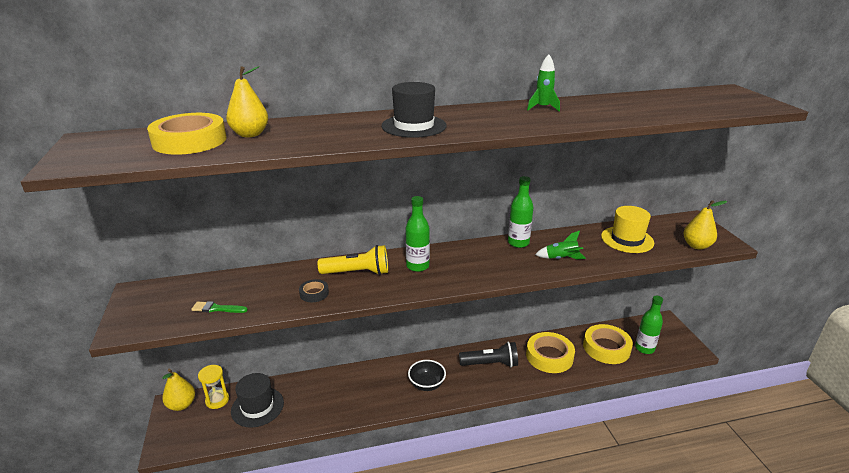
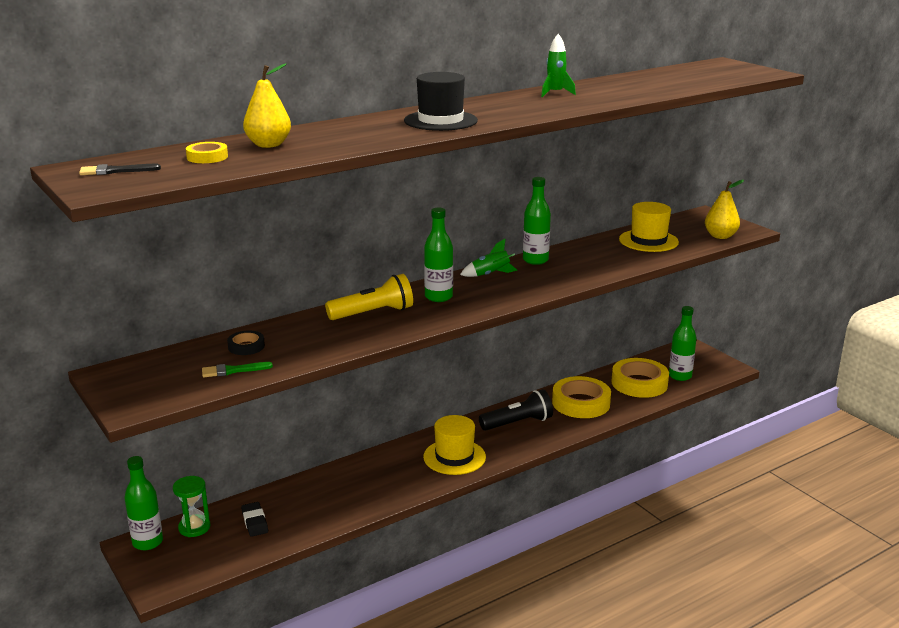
camera: 20 degrees left, 5 degrees down
(108, 146) = (115, 171): none -> black brush
(181, 405) = (147, 542): yellow pear -> green bottle
(189, 141) = (207, 157): yellow tape -> yellow tape, size x0.48
(217, 400) = (194, 527): yellow hourglass -> green hourglass
(257, 407) = (254, 522): black hat -> black eraser
(314, 293) = (339, 339): black tape -> black tape (246, 346)
(426, 384) = (454, 457): black bowl -> yellow hat
(561, 258) = (591, 267): green rocket -> green rocket (490, 274)

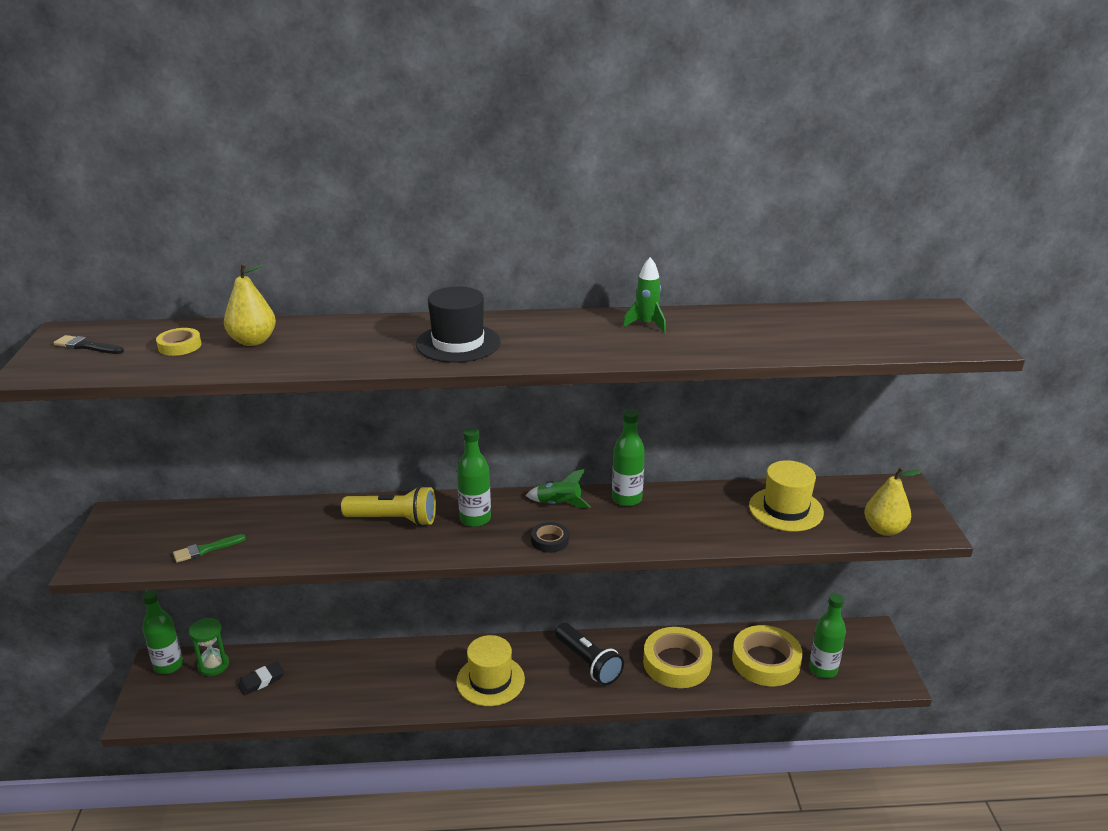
camera: 30 degrees right, 5 degrees up
(232, 371) = (205, 549): green brush -> green brush turned 45 degrees counterclockwise
(246, 346) = (247, 523): black tape -> black tape (550, 541)
(254, 522) = (261, 681): black eraser -> black eraser turned 45 degrees clockwise
(518, 423) = (588, 663): black flashlight -> black flashlight turned 45 degrees clockwise

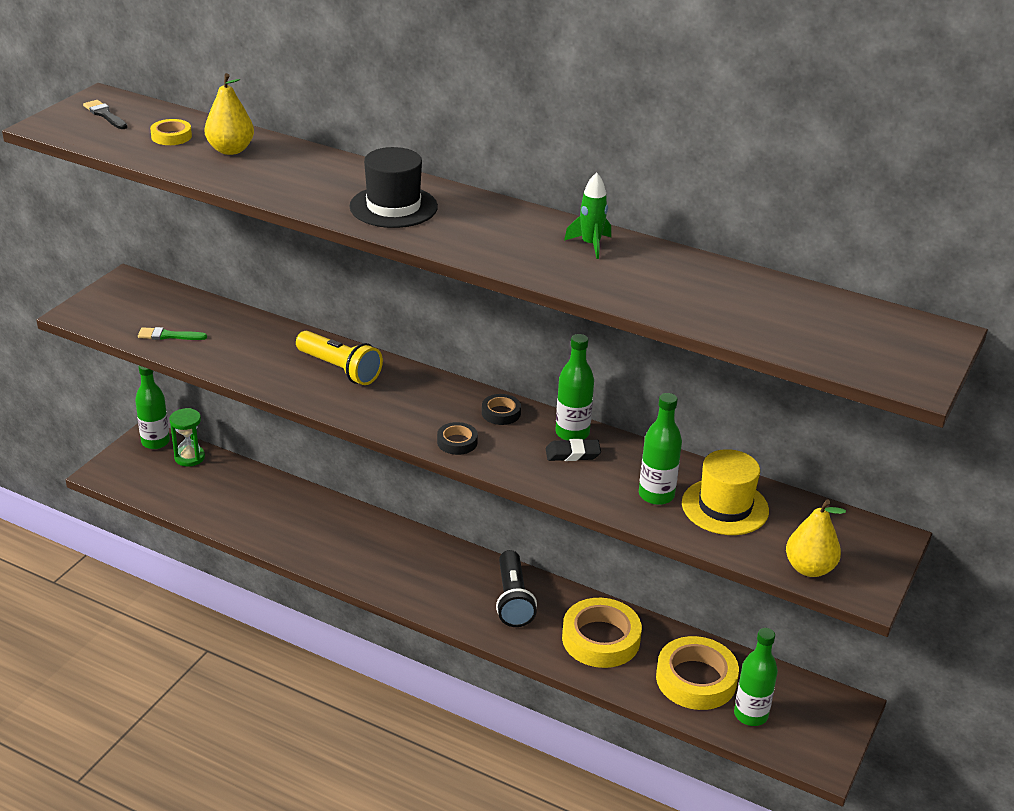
camera: 30 degrees right, 5 degrees up
(261, 681) = (217, 487): black eraser -> black eraser (572, 454)
(475, 519) = (410, 396): green bottle -> green bottle (656, 495)
(490, 680) = (408, 574): yellow hat -> none
(559, 504) = (501, 413): green rocket -> black tape

